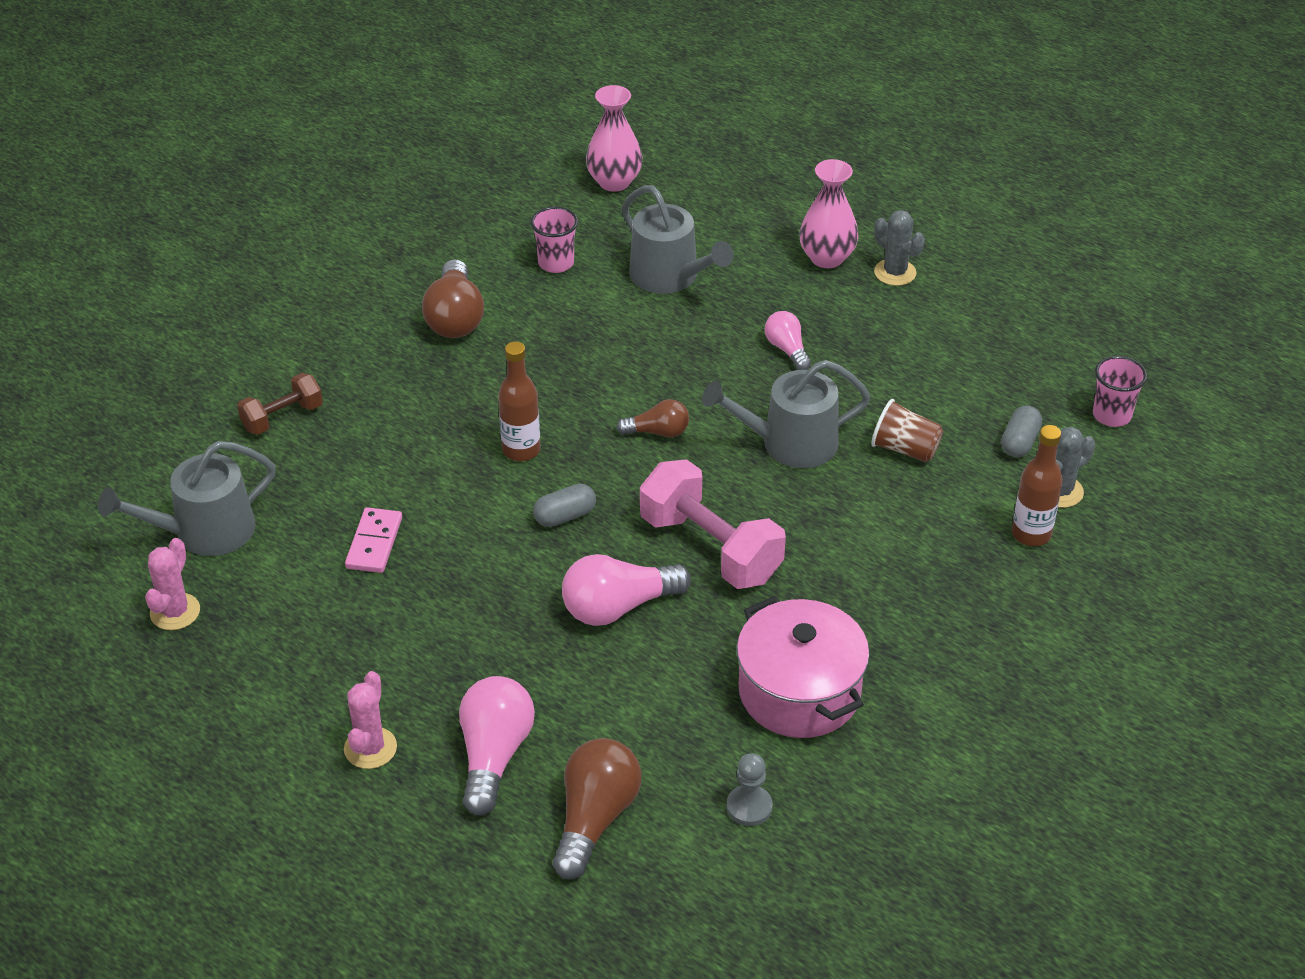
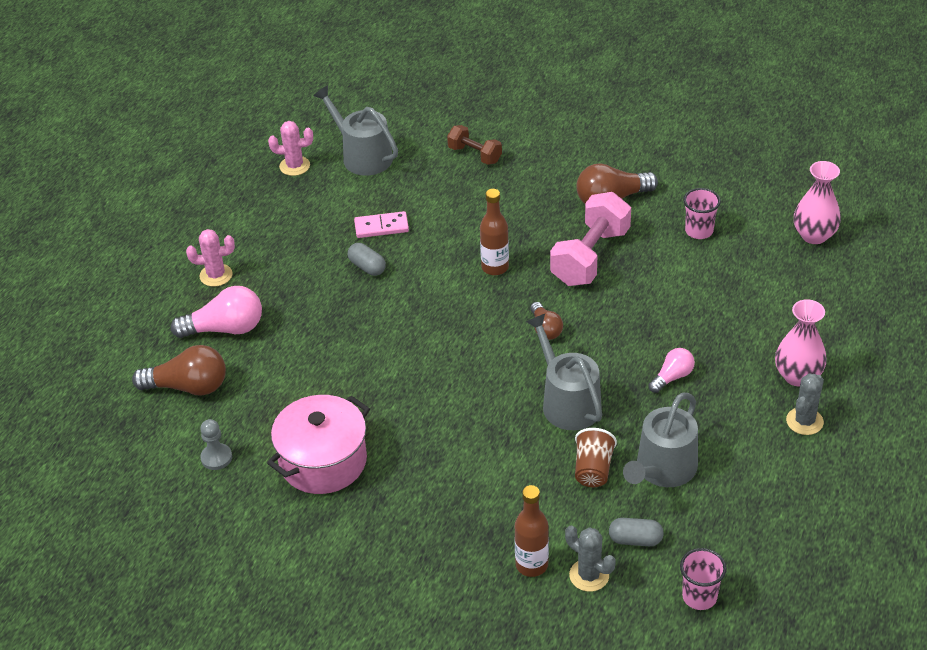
camera: 75 degrees right, 0 degrees up
(565, 516) = (441, 305): grey capsule -> grey capsule (367, 267)
(618, 607) = (368, 352): pink light bulb -> none
(670, 276) = (719, 293): grey watering can -> grey watering can (663, 469)
(710, 548) = (441, 384): pink dumbbell -> pink dumbbell (590, 257)

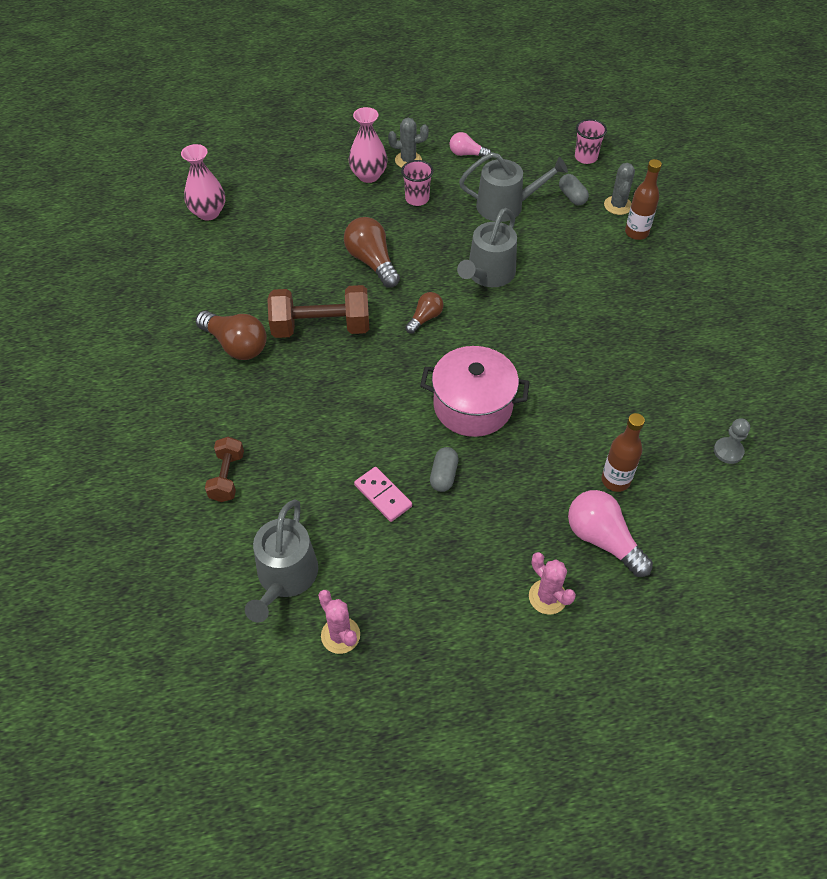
camera: 125 degrees left, 10 degrees up
(188, 387) = (686, 522): brown light bulb -> brown light bulb (372, 262)
(323, 461) = (666, 382): pink pot -> pink pot (473, 406)
(495, 267) = (377, 383): brown bottle -> brown bottle (615, 480)
(590, 257) = (321, 327): pink dumbbell -> brown dumbbell
(593, 469) = (536, 237): brown cup -> none
(672, 377) = (419, 232): pink light bulb -> pink light bulb (467, 154)
(699, 231) = (244, 276): pink cup -> pink cup (417, 199)

